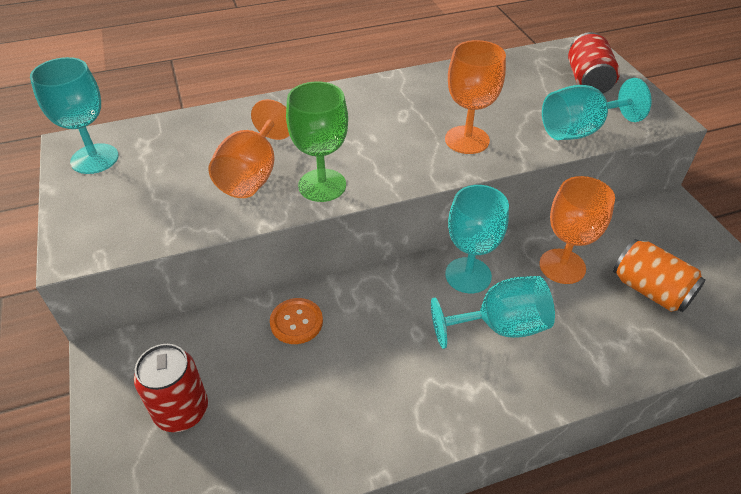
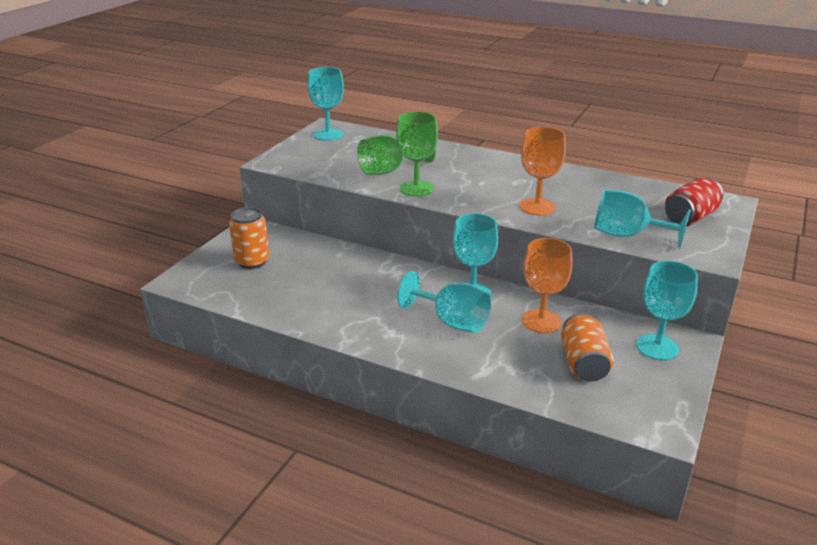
camera: 45 degrees right, 15 degrees down
(181, 411) = (252, 261): red can -> orange can
(253, 175) = (389, 170): orange goblet -> green goblet
(296, 322) = (348, 261): orange button -> none
(666, 230) = (657, 347): none -> turquoise goblet

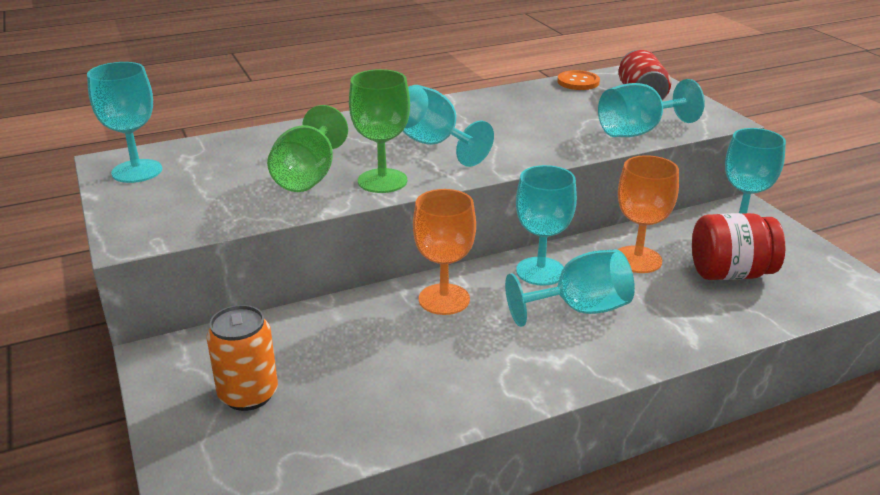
camera: 50 degrees left, 0 degrees up
(484, 184) = (434, 144): none -> turquoise goblet
(537, 207) = (525, 142): orange goblet -> orange goblet (444, 299)
(583, 363) = (730, 273): orange can -> red jar
(665, 190) = (578, 82): none -> orange button

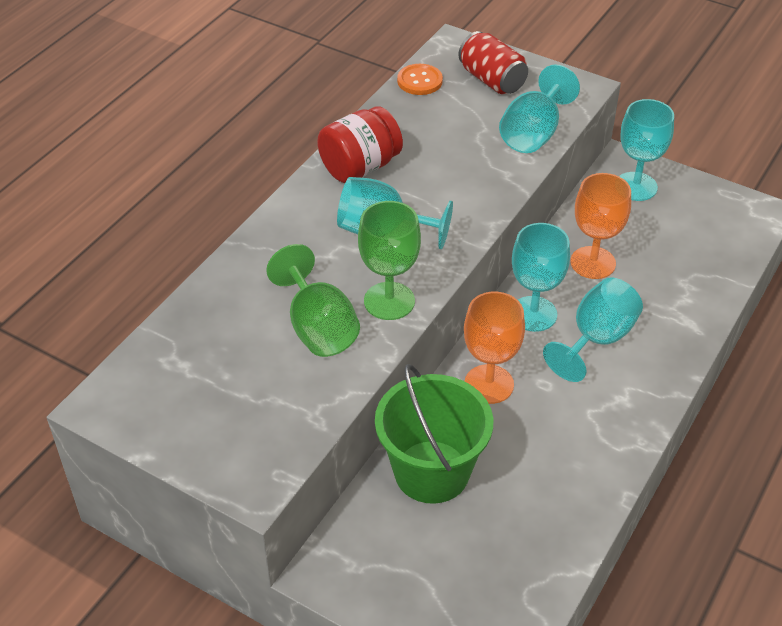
camera: 35 degrees left, 15 degrees up
(137, 171) = (146, 403): turquoise goblet -> none
(248, 394) = (438, 562): orange can -> none
(323, 333) = (431, 472): none -> green bucket
(730, 273) = (668, 244): red jar -> red jar (360, 167)

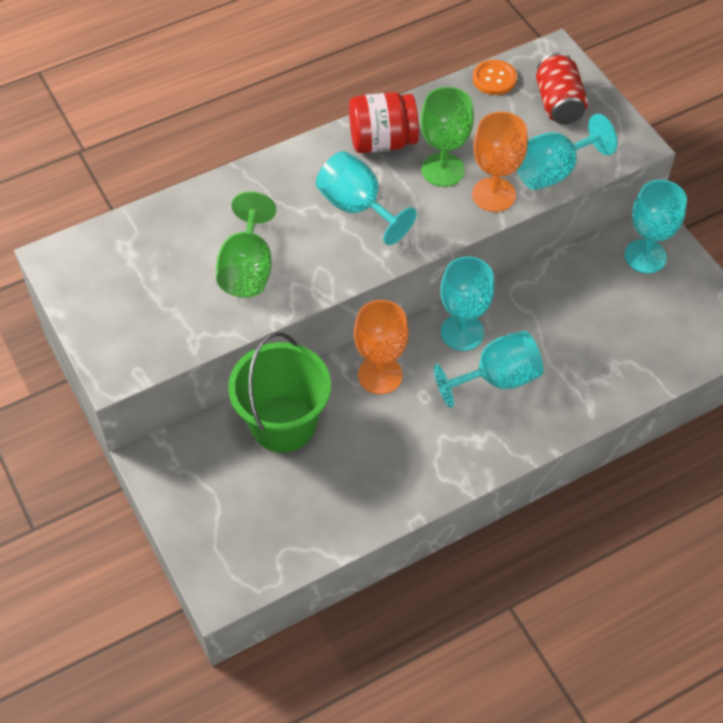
camera: 30 degrees right, 10 degrees up
(389, 301) = (317, 271): green goblet -> green goblet (443, 170)
(593, 263) = (549, 310): orange goblet -> orange goblet (493, 195)

